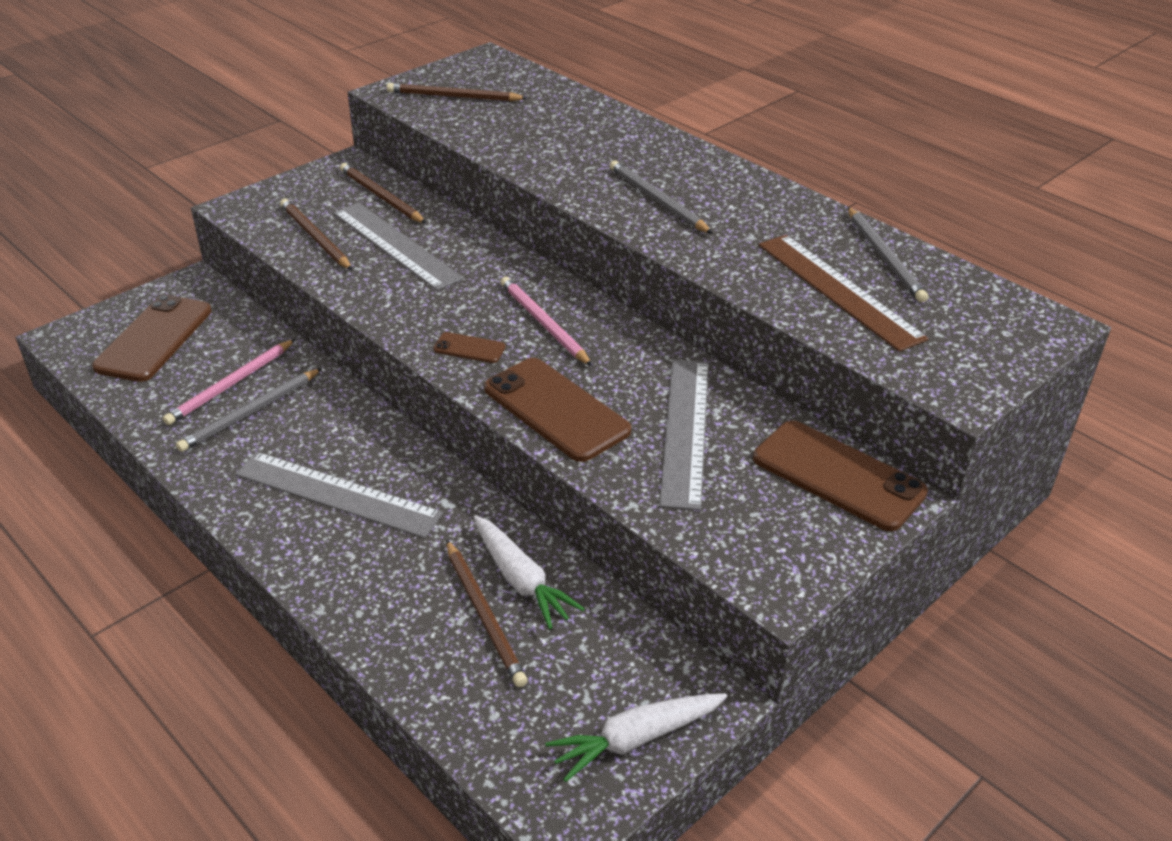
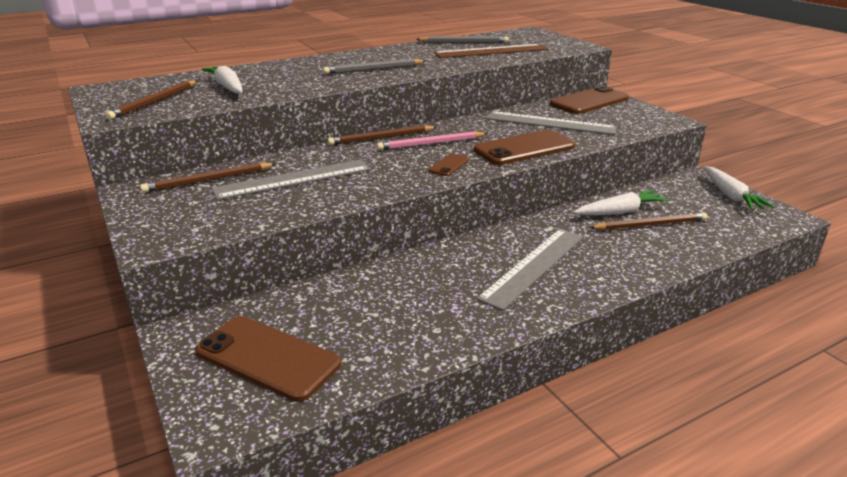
camera: 75 degrees left, 10 degrees down
(231, 385) = (374, 311): pink pencil -> none
(250, 413) = (420, 301): grey pencil -> none
(315, 237) = (250, 209): brown pencil -> brown pencil (381, 138)
(524, 121) = (227, 87): none -> white carrot

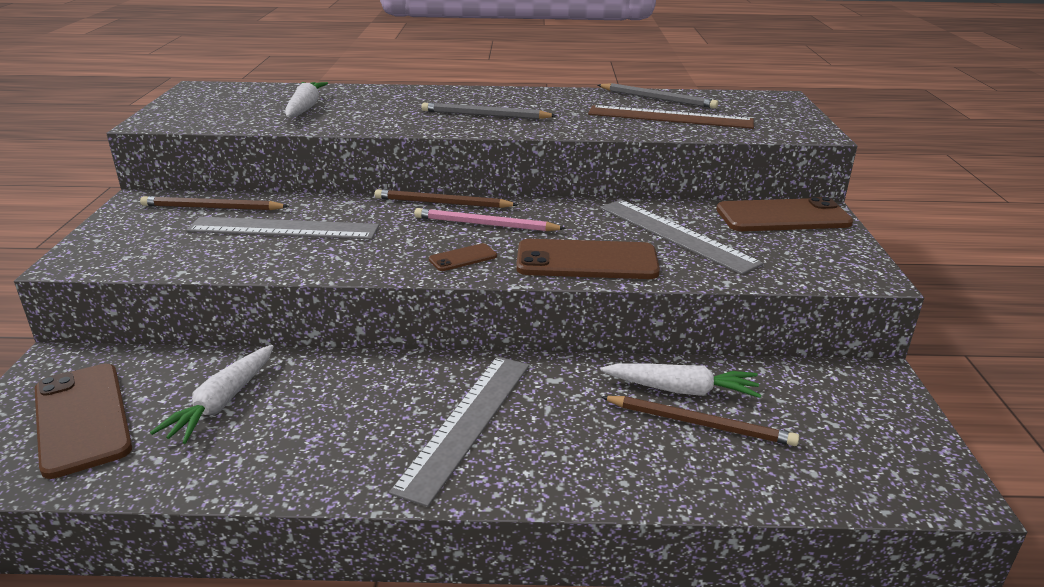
camera: 30 degrees right, 0 degrees up
(154, 102) = (217, 111): brown pencil -> none
(534, 266) = (467, 423): grey ruler -> grey ruler turned 45 degrees counterclockwise
(730, 196) = (894, 424): white carrot -> white carrot (222, 402)

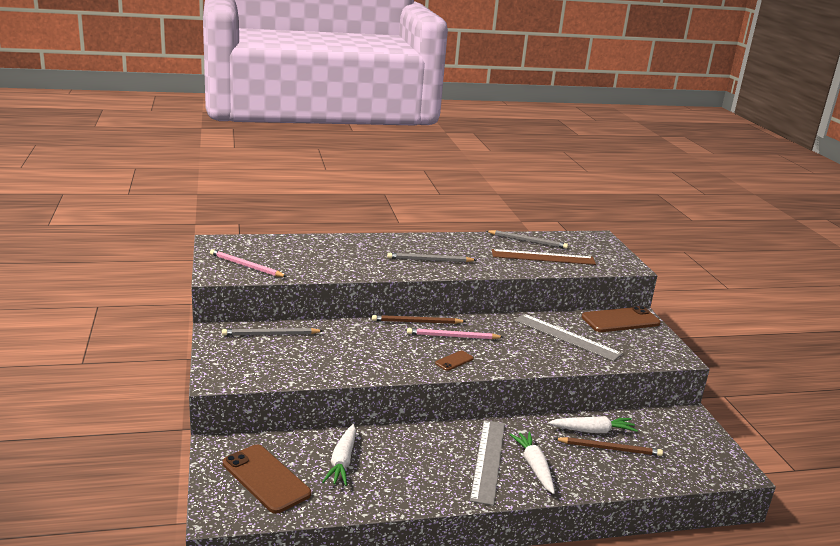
camera: 15 degrees left, 5 degrees down
(208, 113) = (246, 266): none -> pink pencil
(212, 208) = (270, 334): brown pencil -> grey pencil
(284, 228) = (330, 347): grey ruler -> none
(305, 108) = (307, 258): white carrot -> white carrot (534, 467)
(587, 261) = (525, 358): brown phone -> none

